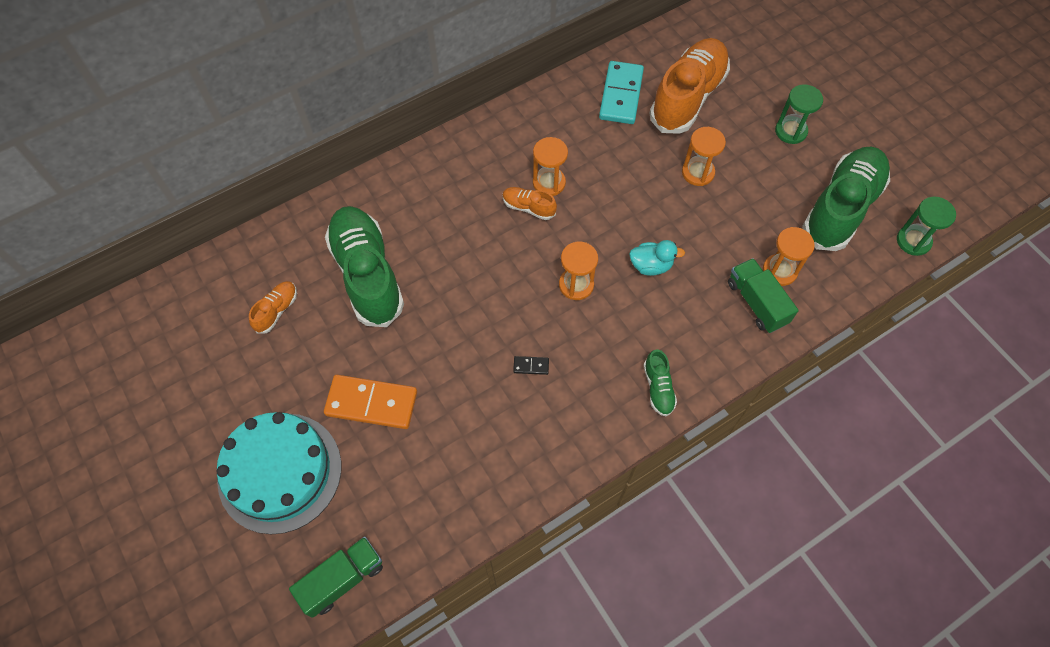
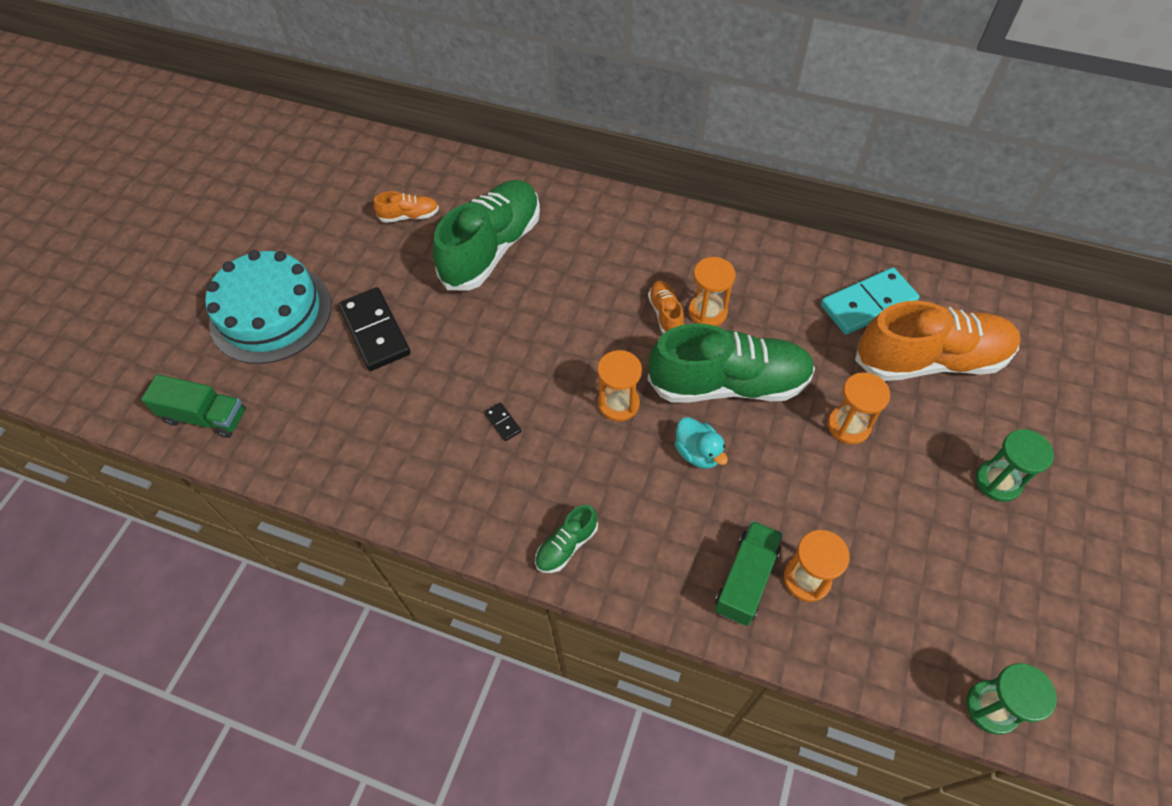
camera: 55 degrees right, 5 degrees down
(371, 403) = (375, 331): orange domino -> black domino
(841, 208) = (952, 596): green shoe -> green shoe (728, 384)

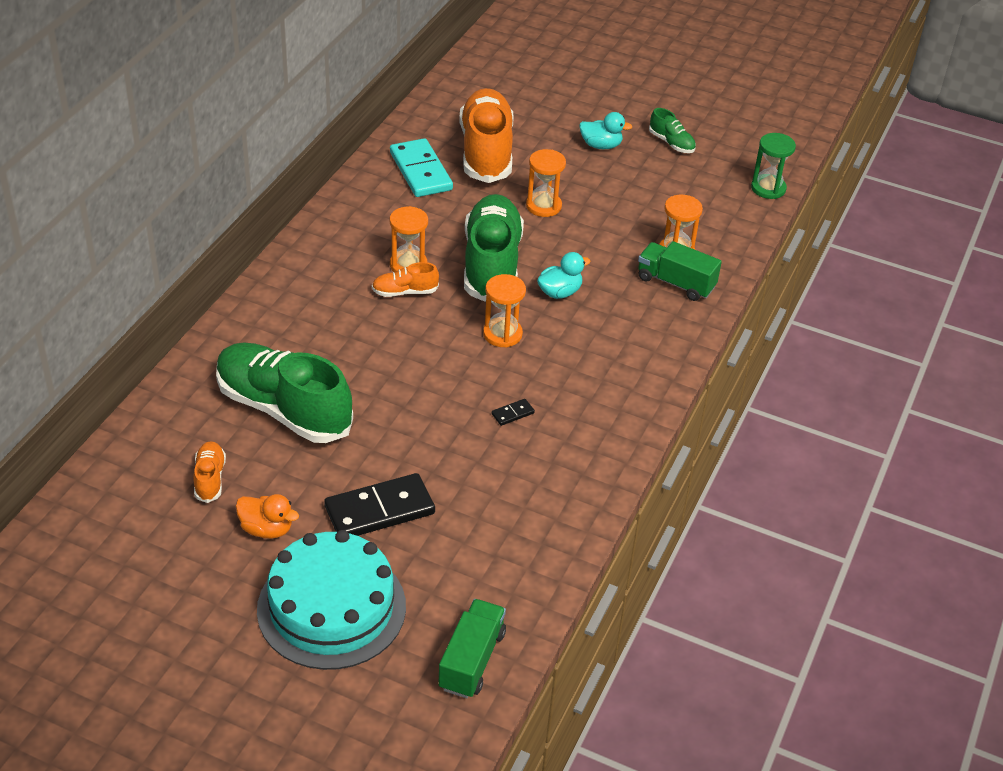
camera: 90 degrees left, 15 degrees down
(355, 259) = (266, 529): none -> orange duck
(566, 545) = (643, 381): green shoe -> green shoe (671, 143)
(998, 481) = (601, 145): green hourglass -> turquoise duck

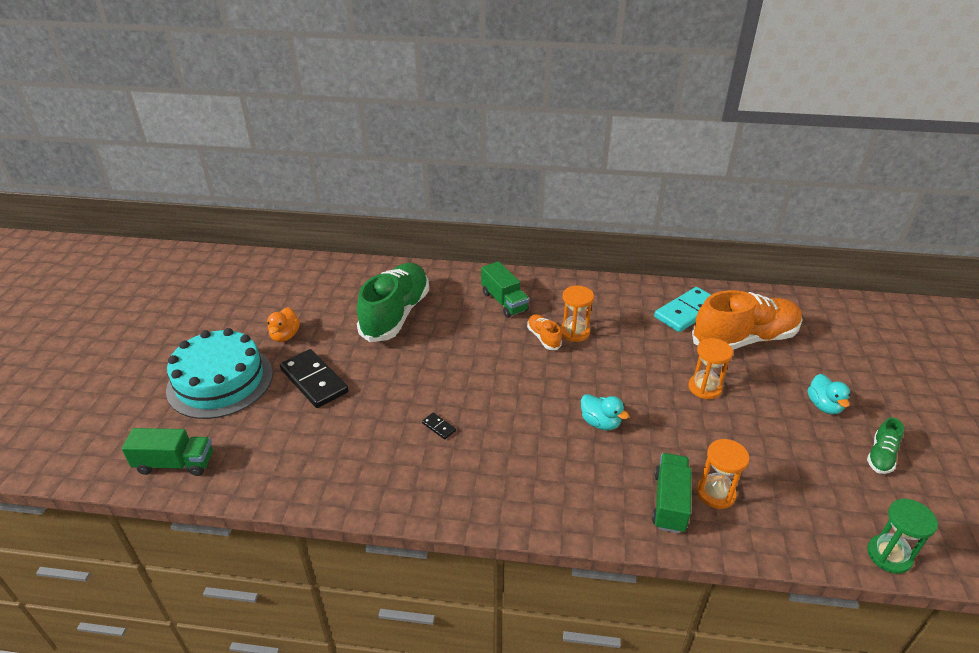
camera: 75 degrees right, 5 degrees down
(210, 479) = (323, 302): orange shoe -> none
(316, 304) = (504, 301): none -> green truck
(491, 264) = (606, 374): green shoe -> none
(502, 334) = (527, 400): orange hourglass -> none

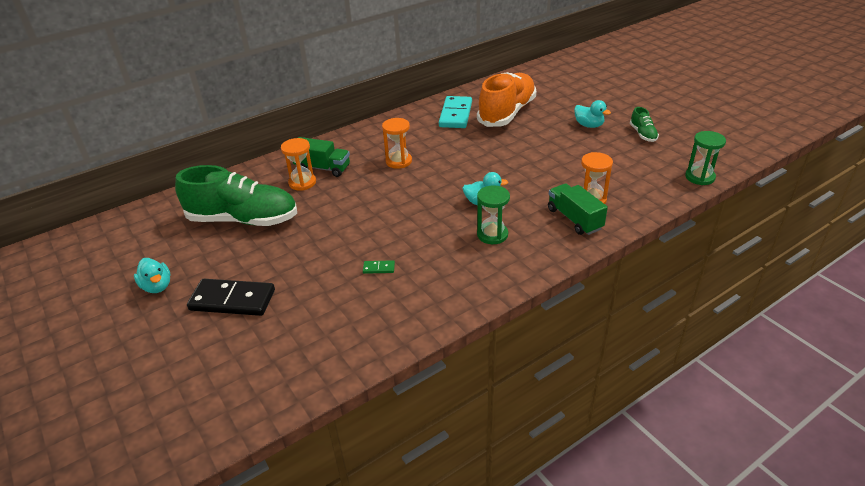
camera: 40 degrees left, 0 degrees up
(175, 463) = (179, 434): green truck -> none
(220, 381) = (137, 353): turquoise cake -> none
(285, 336) = (157, 286): orange duck -> turquoise duck
(395, 314) = (243, 219): green shoe -> green shoe turned 120 degrees clockwise
(439, 427) = (379, 268): black domino -> green domino
(543, 338) = (381, 175): orange shoe -> none
(569, 462) = (492, 234): none -> green hourglass
(704, 388) = (518, 150): orange hourglass -> orange hourglass (302, 183)

